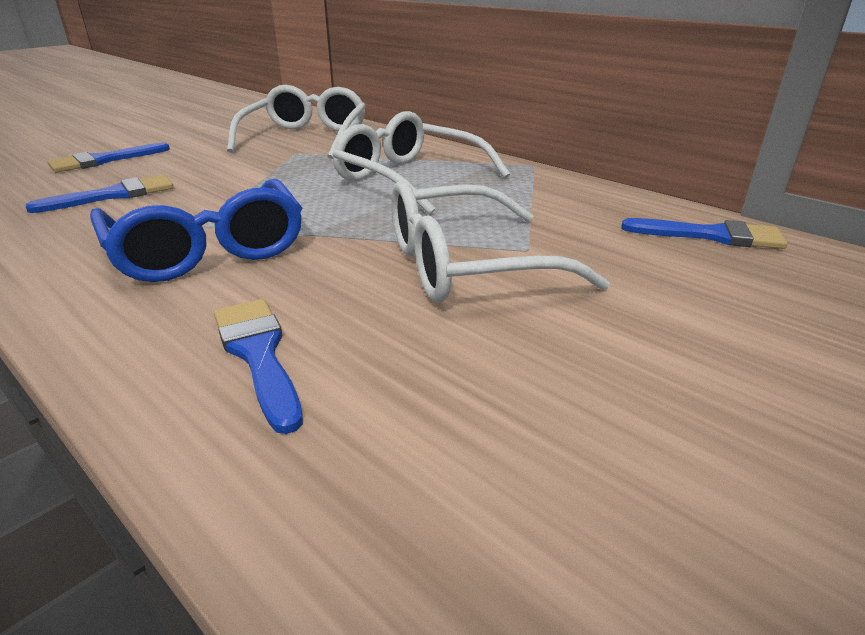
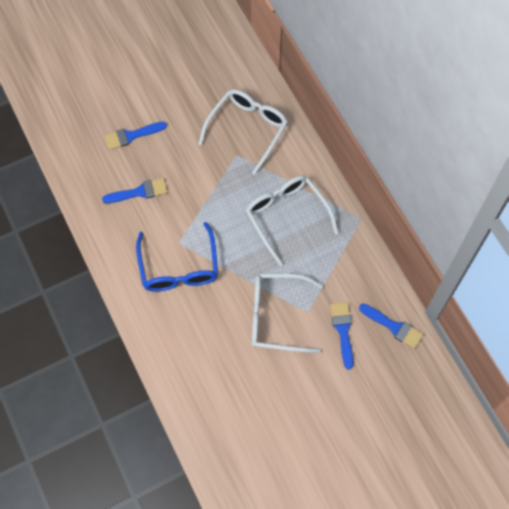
camera: 20 degrees right, 35 degrees up
(258, 354) = (189, 349): blue brush -> blue brush (343, 330)

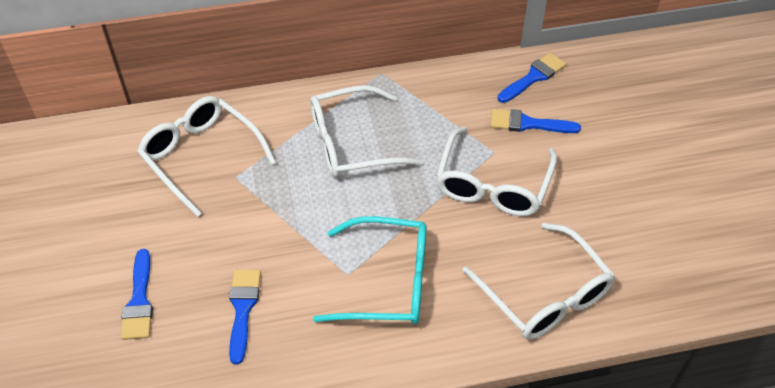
camera: 75 degrees left, 15 degrees down
(179, 267) = (387, 282): blue glasses -> turquoise glasses
(193, 365) = (545, 295): none -> white glasses

